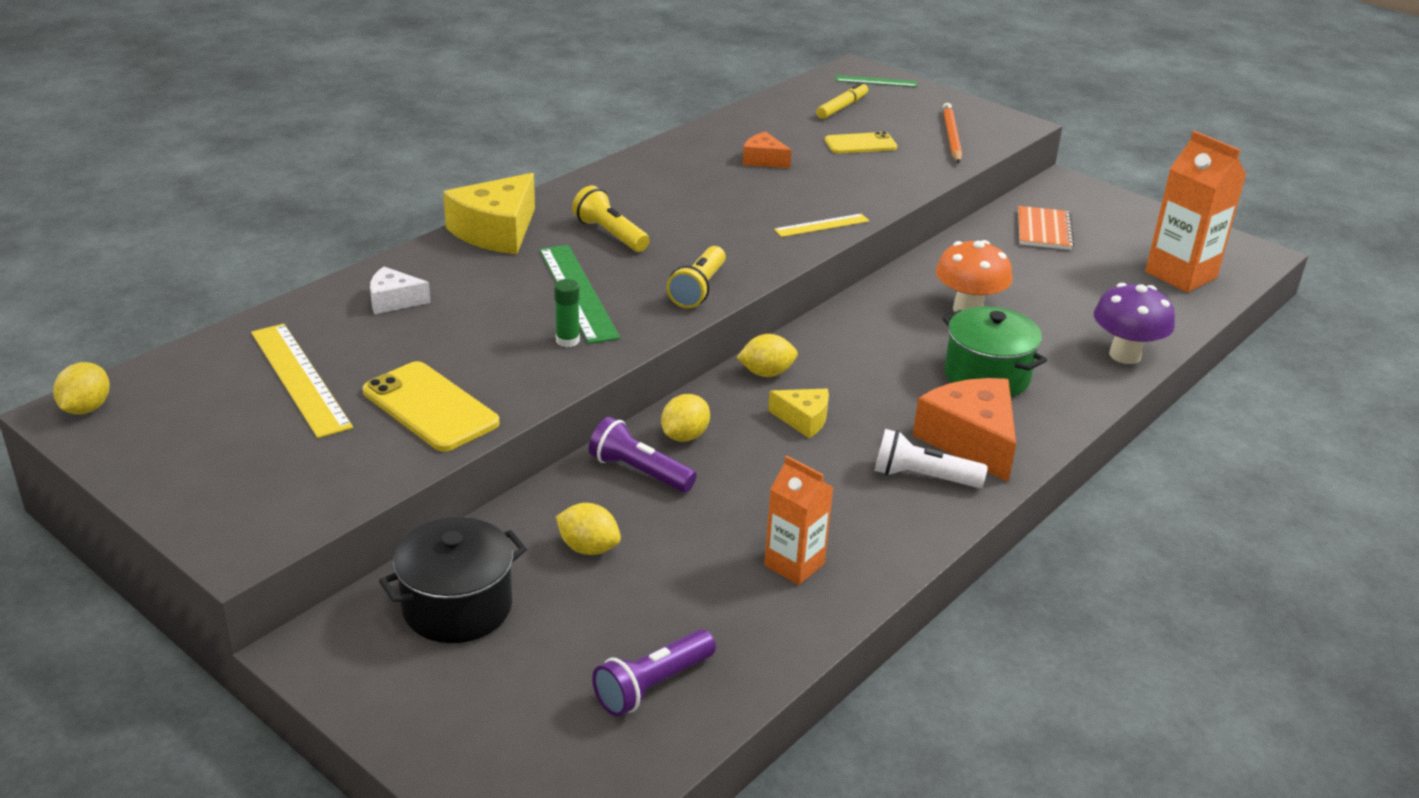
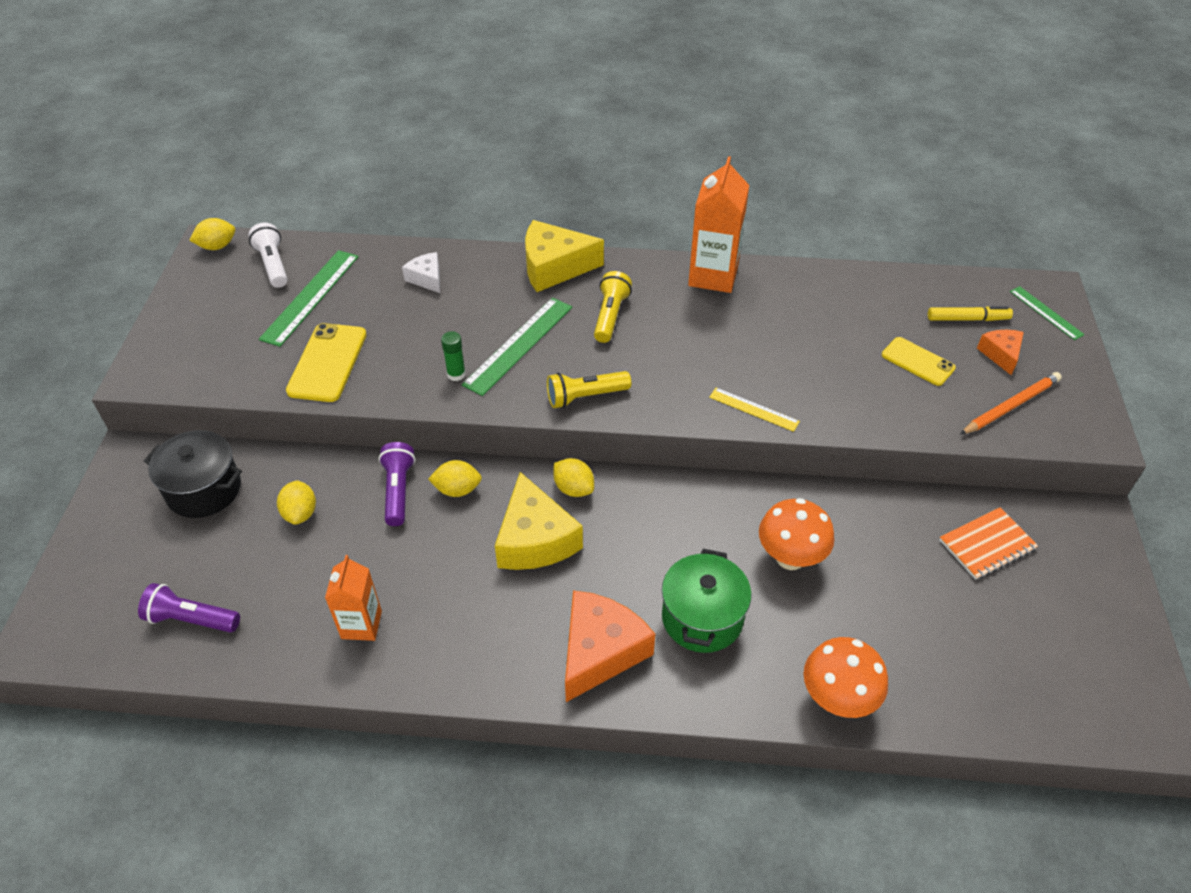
camera: 55 degrees right, 15 degrees up
(300, 378) = (310, 297): yellow ruler -> green ruler
(763, 160) = (816, 326): orange cheese -> orange cheese (1001, 354)
(803, 419) = (535, 539): yellow cheese -> yellow cheese, size x1.85
(922, 477) = (525, 645): white flashlight -> white flashlight (273, 265)
(1125, 355) = (837, 699): purple mushroom -> orange mushroom
(1180, 275) = (1033, 682): orange carton -> orange carton (713, 276)

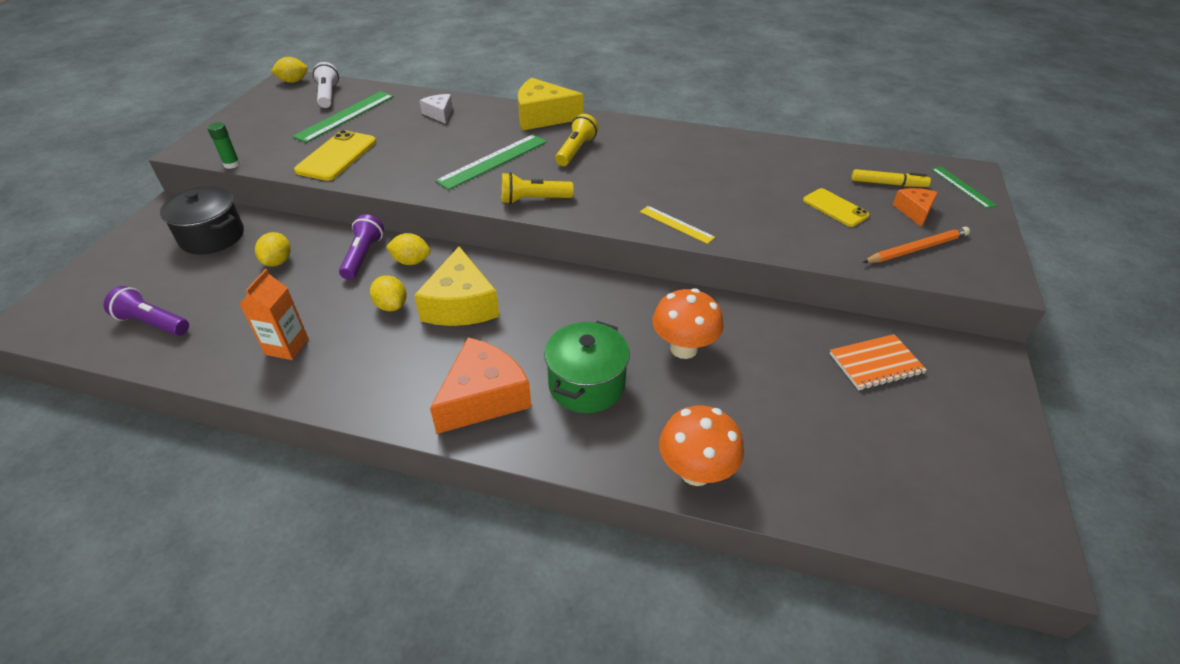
camera: 10 degrees right, 5 degrees down
(456, 374) = (434, 174): green glue stick -> green glue stick (232, 164)
(573, 488) = (508, 273): yellow lemon -> yellow lemon (391, 306)
(713, 276) = (671, 134): orange carton -> none

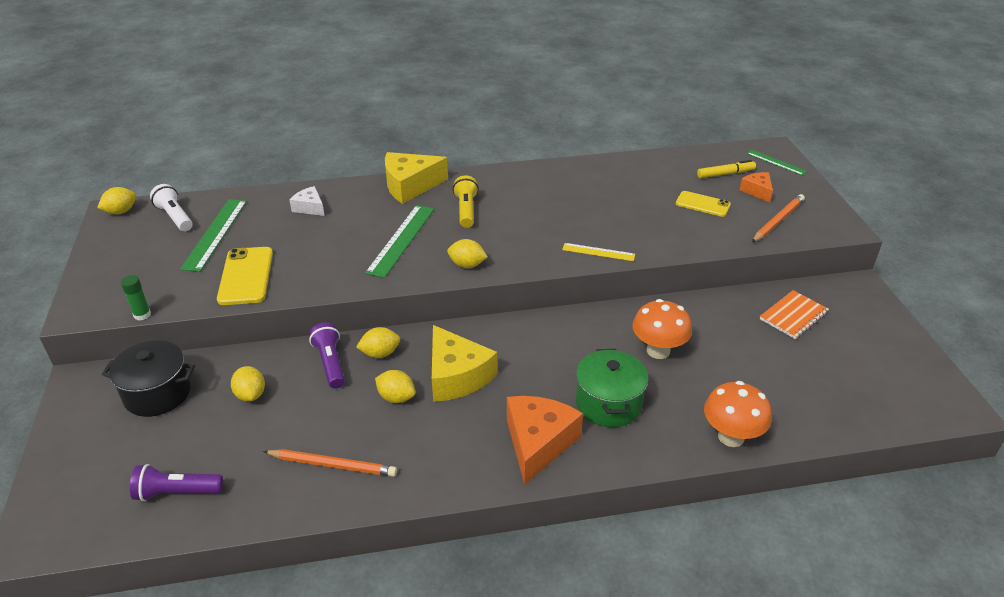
camera: 25 degrees left, 5 degrees down
(287, 347) = (332, 465): orange carton -> orange pencil
(533, 200) = (467, 265): yellow flashlight -> yellow lemon

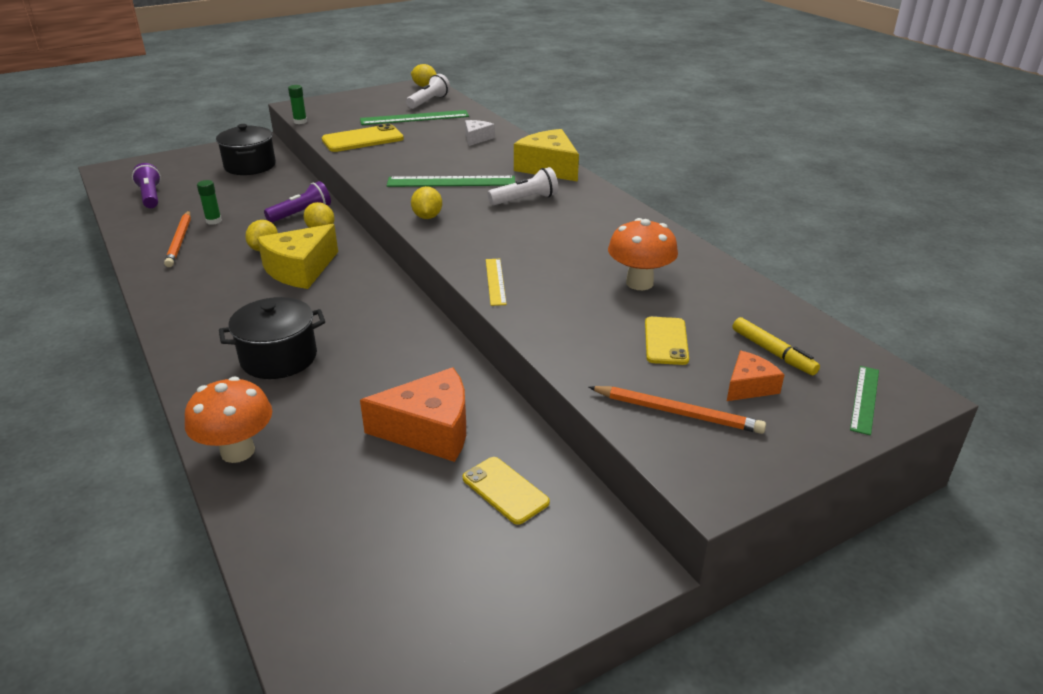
camera: 70 degrees right, 5 degrees down
(251, 395) = (255, 194): yellow lemon -> none
(298, 434) = (213, 221): none -> green glue stick
(466, 210) = (525, 200): yellow flashlight -> white flashlight
(538, 443) = (214, 326): orange cheese -> orange cheese (429, 430)
(608, 403) = (279, 358): green pot -> black pot
(658, 351) = (380, 379): orange mushroom -> orange mushroom (639, 283)
(793, 316) = (505, 490): orange notebook -> yellow phone

